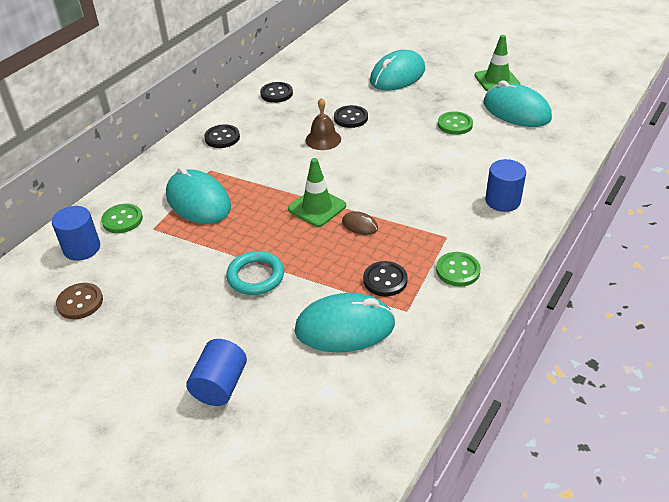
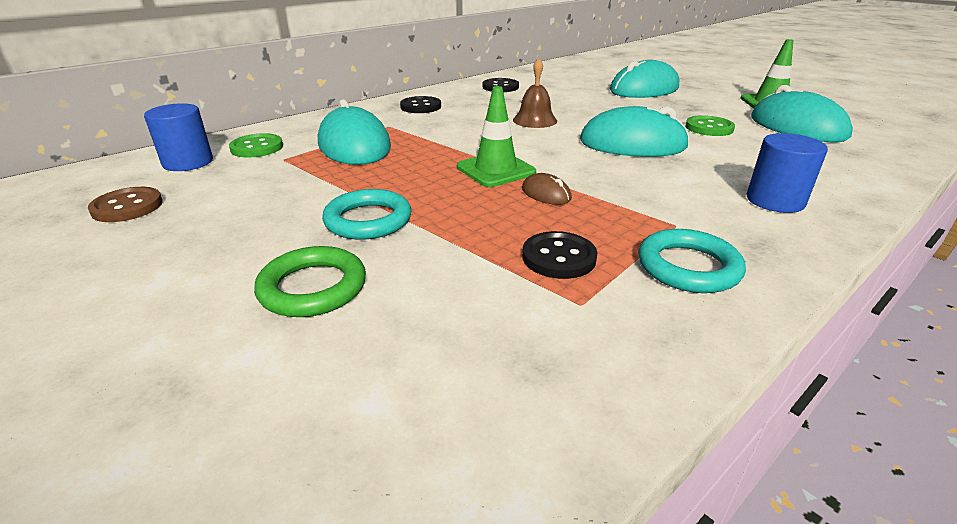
camera: 15 degrees right, 10 degrees down
(220, 385) = (200, 344): blue cylinder -> none
(255, 336) = (313, 287): none -> green ring
(345, 327) = (462, 306): turquoise mouse -> turquoise mouse (632, 144)
(351, 118) = (576, 110): black button -> none
(458, 270) = (688, 267): green button -> turquoise ring

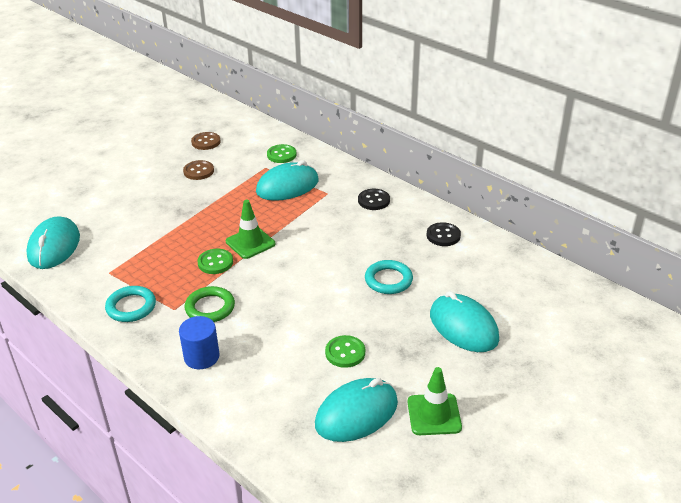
camera: 85 degrees right, 5 degrees up
(188, 162) = (258, 141): blue cylinder -> none
(239, 212) = (198, 171): none -> brown button
(313, 287) = (132, 204): green ring -> green ring (210, 308)
(368, 220) = (187, 208): turquoise ring -> turquoise ring (388, 280)
(535, 120) = (350, 257): brown bell -> none
(546, 194) = (215, 262): brown mouse -> green button
(558, 257) = (145, 266): black button -> none
(632, 144) = (301, 304): turquoise mouse -> turquoise mouse (54, 246)

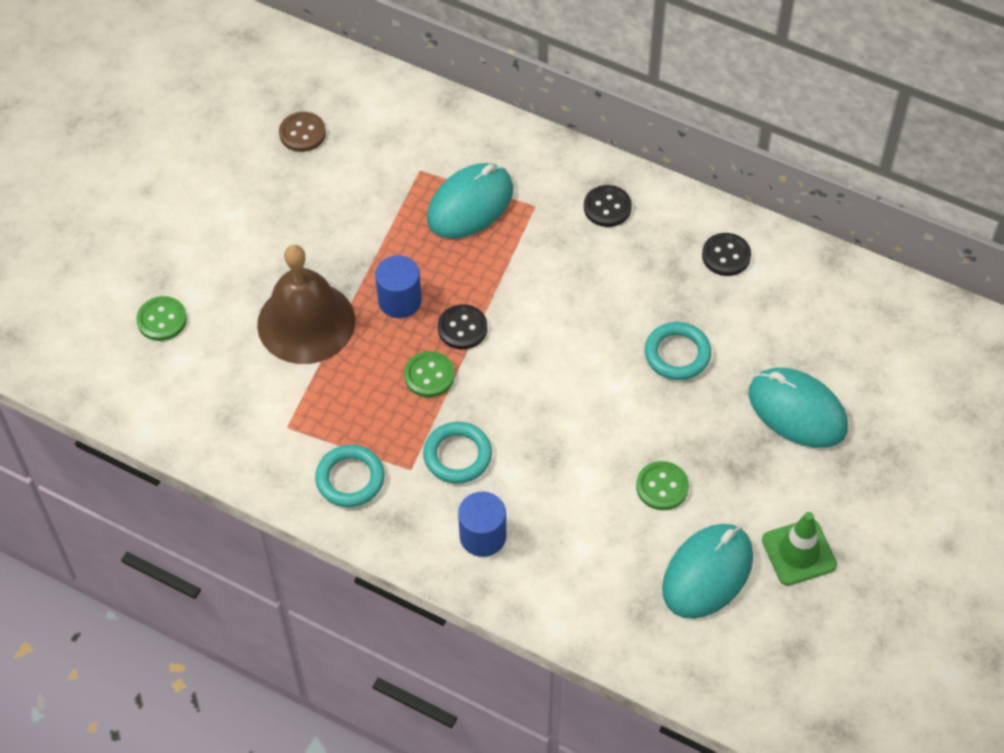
camera: 15 degrees left, 20 degrees up
(54, 246) = (181, 398): turquoise mouse -> none
(154, 224) = (306, 322): none -> brown bell
(198, 171) = (321, 200): brown button -> none
(210, 308) = (457, 455): green ring -> turquoise ring
(218, 223) = (400, 300): none -> blue cylinder
(250, 243) = (462, 328): green traffic cone -> black button
(281, 155) = (434, 138): green button -> green button (162, 320)

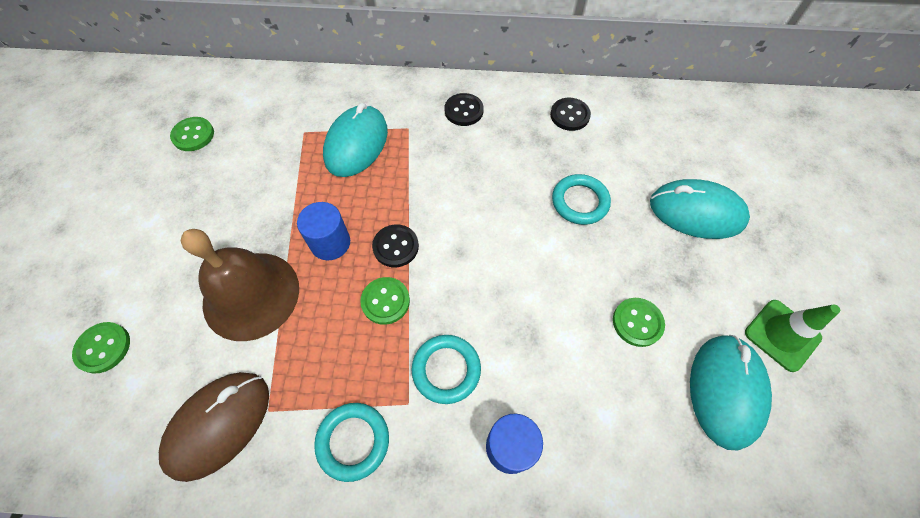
camera: 25 degrees left, 5 degrees up
(242, 421) = (219, 425): none -> brown mouse
(302, 133) = (193, 135): brown button -> green button

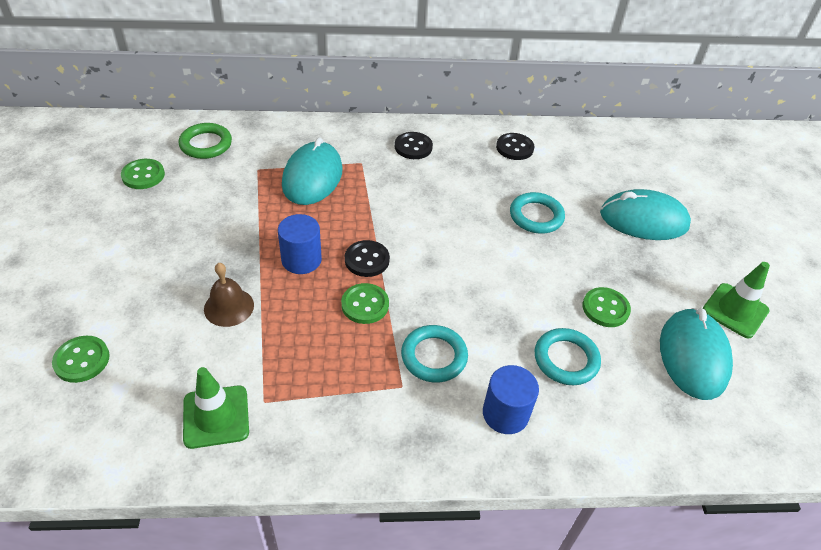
camera: 10 degrees left, 15 degrees down
(219, 425) = (216, 416): brown mouse -> green traffic cone
(251, 295) = (229, 307): brown bell -> brown bell, size x0.51
(258, 101) = (206, 144): none -> green ring
(353, 441) = (354, 420): turquoise ring -> turquoise ring (566, 359)

